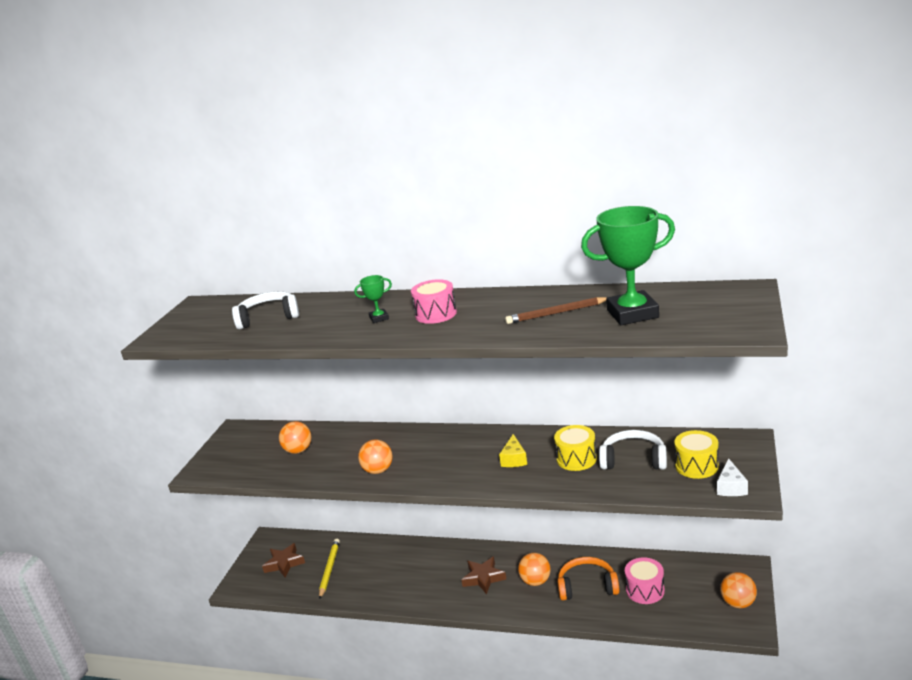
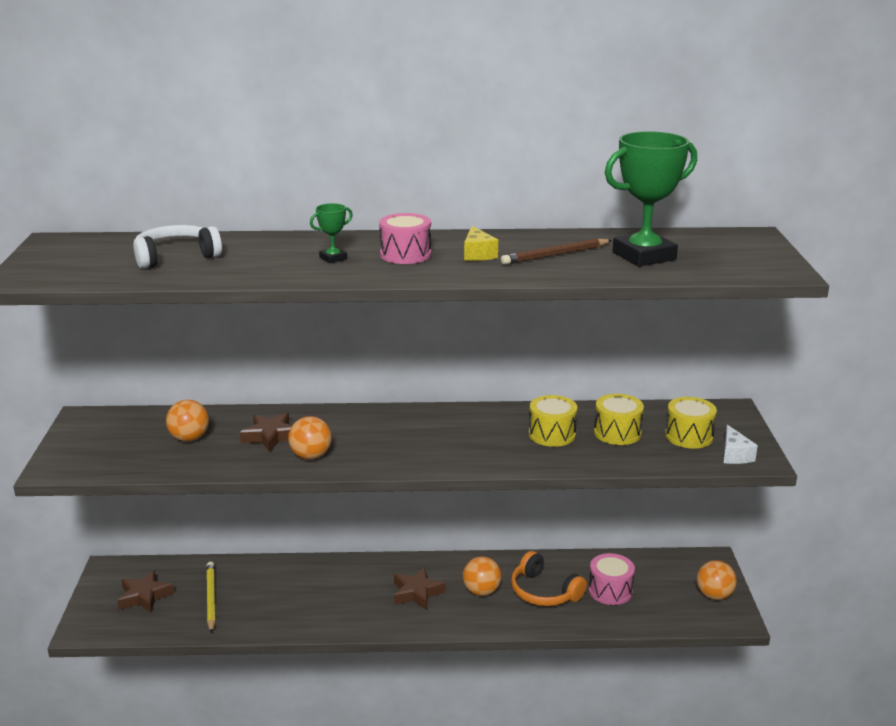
camera: 20 degrees left, 0 degrees up
(356, 451) = (270, 436): none -> brown star
(514, 459) = (478, 437): yellow cheese -> yellow cheese (478, 254)
(587, 586) = (544, 592): orange headphones -> orange headphones turned 120 degrees counterclockwise
(633, 460) = (617, 433): white headphones -> yellow drum

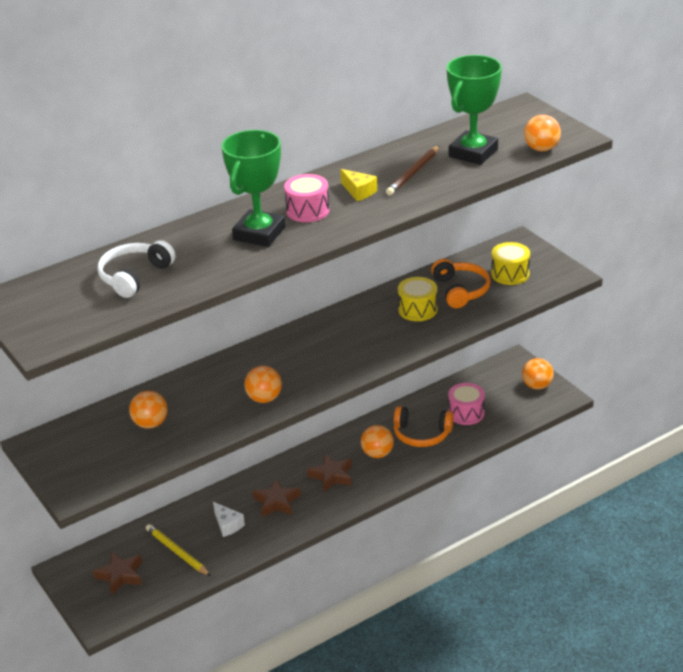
camera: 30 degrees left, 10 degrees up
(270, 436) = (213, 396): brown star -> brown star (277, 502)
(333, 258) = (259, 233): green trophy -> green trophy, size x2.24
(617, 433) = (460, 290): yellow drum -> orange headphones
(728, 271) = (541, 149): none -> orange ball
(734, 455) = (552, 277): white cheese -> white cheese (227, 525)

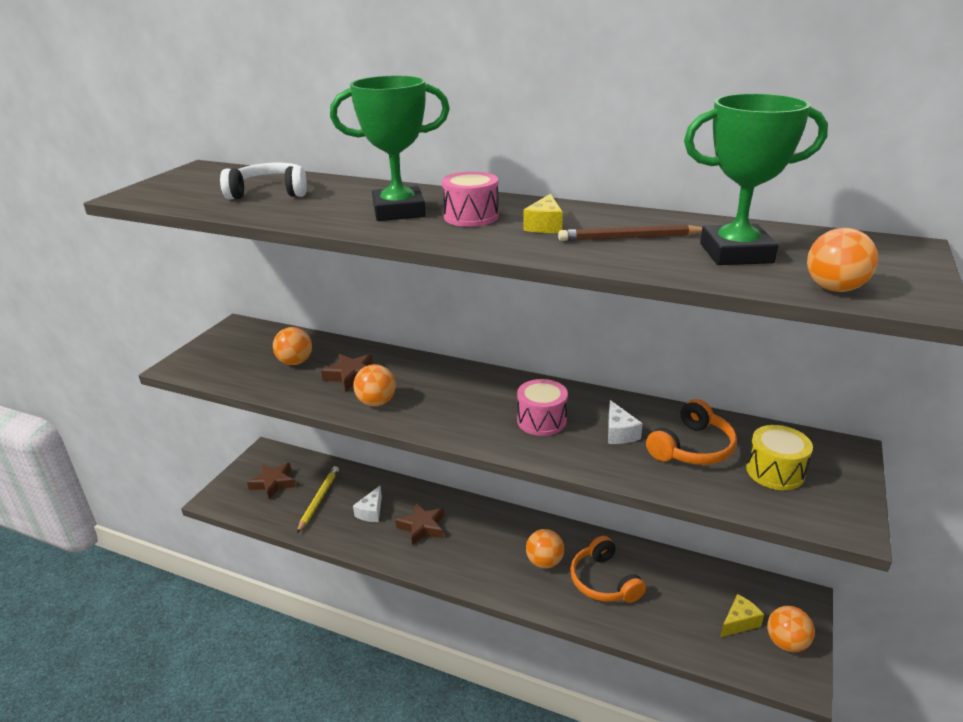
camera: 55 degrees right, 5 degrees down
(332, 476) = (485, 545): brown star -> brown star (351, 376)
(417, 310) = (619, 433): yellow drum -> white cheese
(466, 413) = (672, 601): pink drum -> pink drum (541, 420)
(507, 395) = (739, 622): none -> yellow cheese

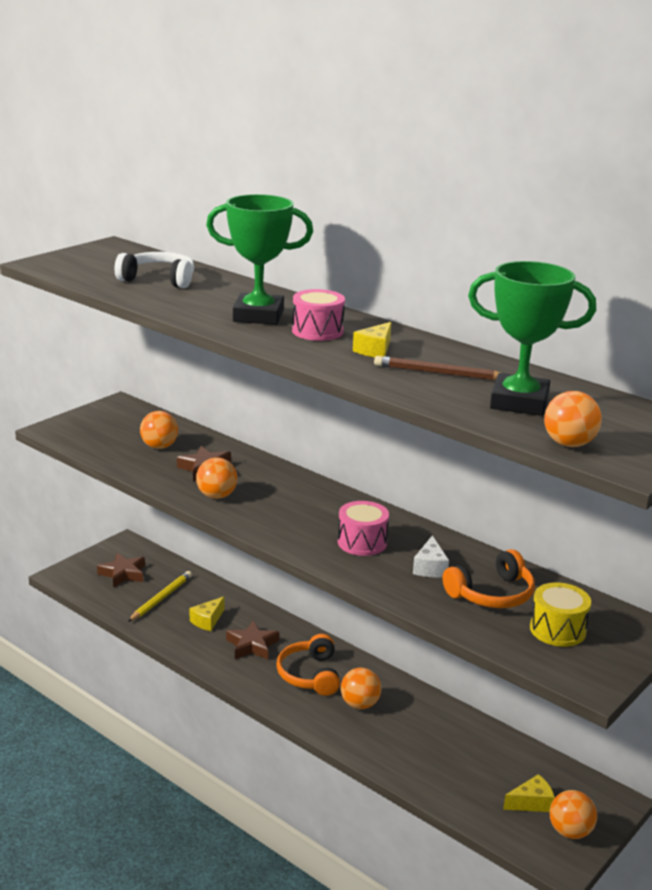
camera: 15 degrees right, 5 degrees down
(371, 512) = (207, 621): white cheese -> yellow cheese
(603, 581) = (411, 735): orange headphones -> orange headphones (310, 675)

